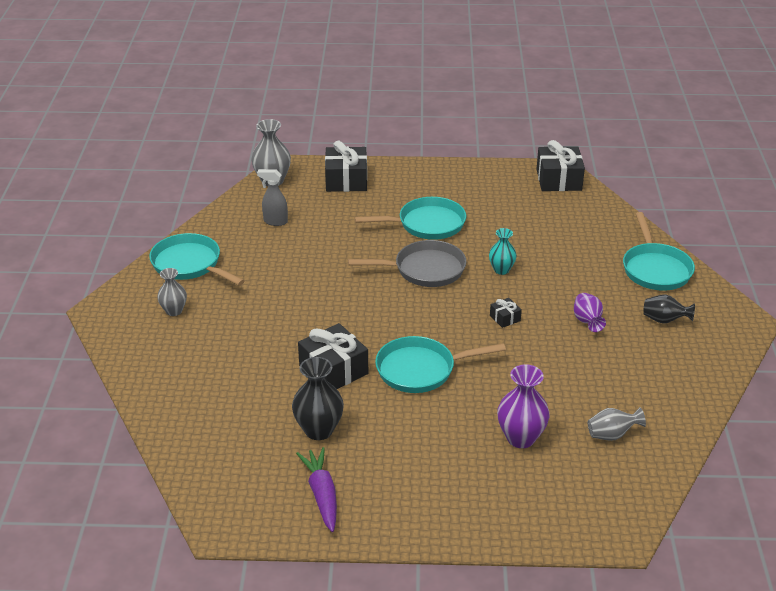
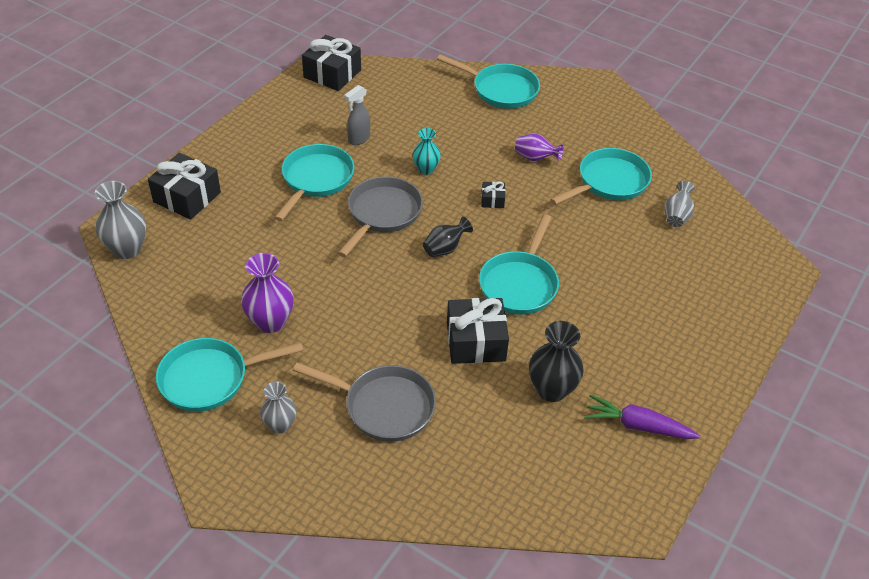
camera: 60 degrees left, 10 degrees up
(228, 350) = (384, 406): none -> grey pan
(275, 221) = (202, 279): grey spray bottle -> grey spray bottle (358, 139)
(520, 438) = (647, 267): purple vase -> purple vase (270, 322)
(608, 376) = (609, 182): none -> turquoise pan
(664, 320) = (566, 119): black vase -> black vase (445, 249)

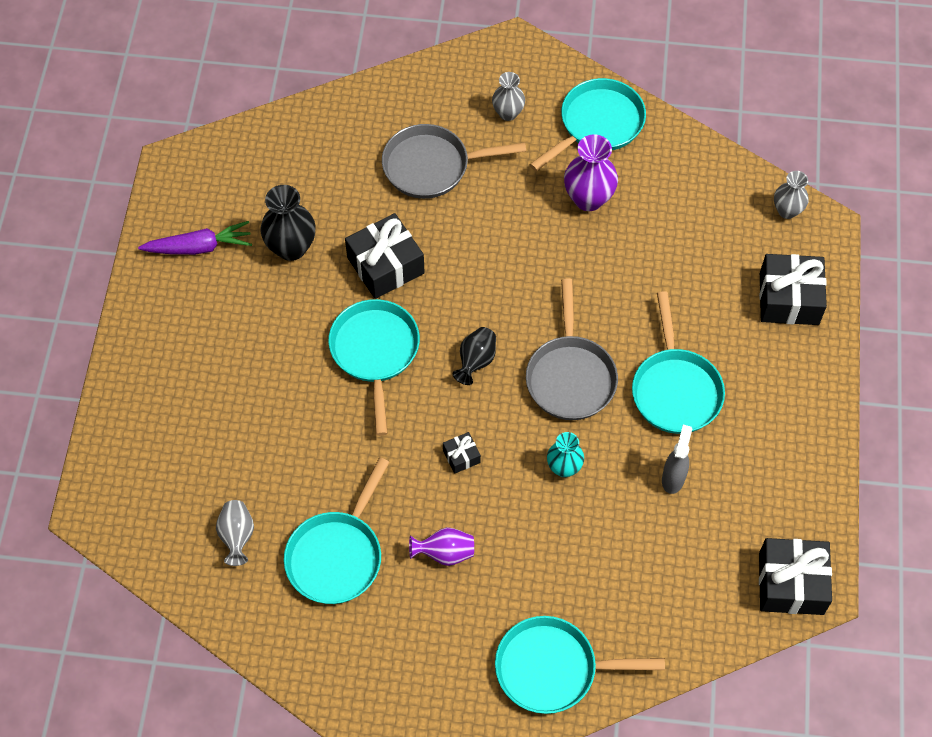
camera: 155 degrees right, 15 degrees up
(127, 249) = (787, 211): grey vase -> grey vase, size x0.64

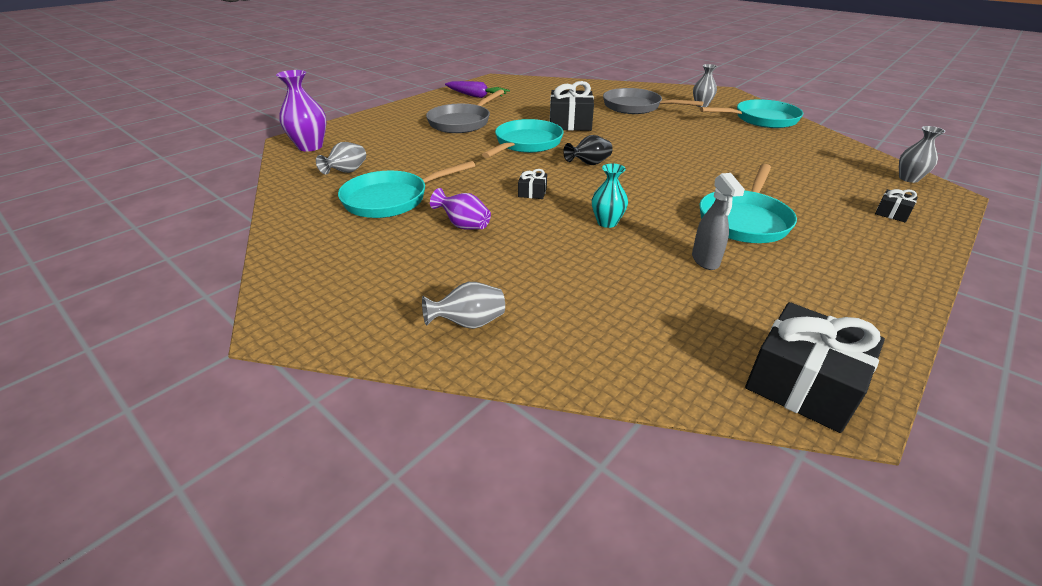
camera: 35 degrees right, 25 degrees down
(291, 248) = (523, 107): black vase -> none
(552, 668) = (469, 323): turquoise pan -> grey vase
(570, 376) = (654, 189): grey pan -> grey pan (462, 122)
(588, 199) = (733, 137): purple vase -> purple vase (310, 146)
(673, 478) = (705, 261): grey spray bottle -> grey spray bottle turned 120 degrees clockwise
(789, 298) = (892, 213): black gift -> black gift, size x0.47

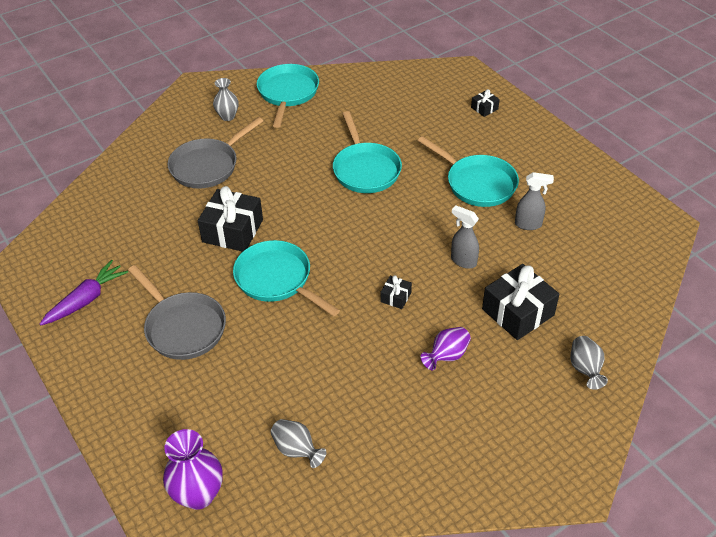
camera: 75 degrees left, 10 degrees up
(391, 199) = (379, 409): turquoise pan -> turquoise pan (365, 169)
(589, 164) = (347, 243): black vase -> none
(607, 222) = (463, 261): turquoise vase -> grey spray bottle
(803, 383) = (650, 230): black gift -> black gift (518, 312)
(908, 178) = (436, 73): grey vase -> none

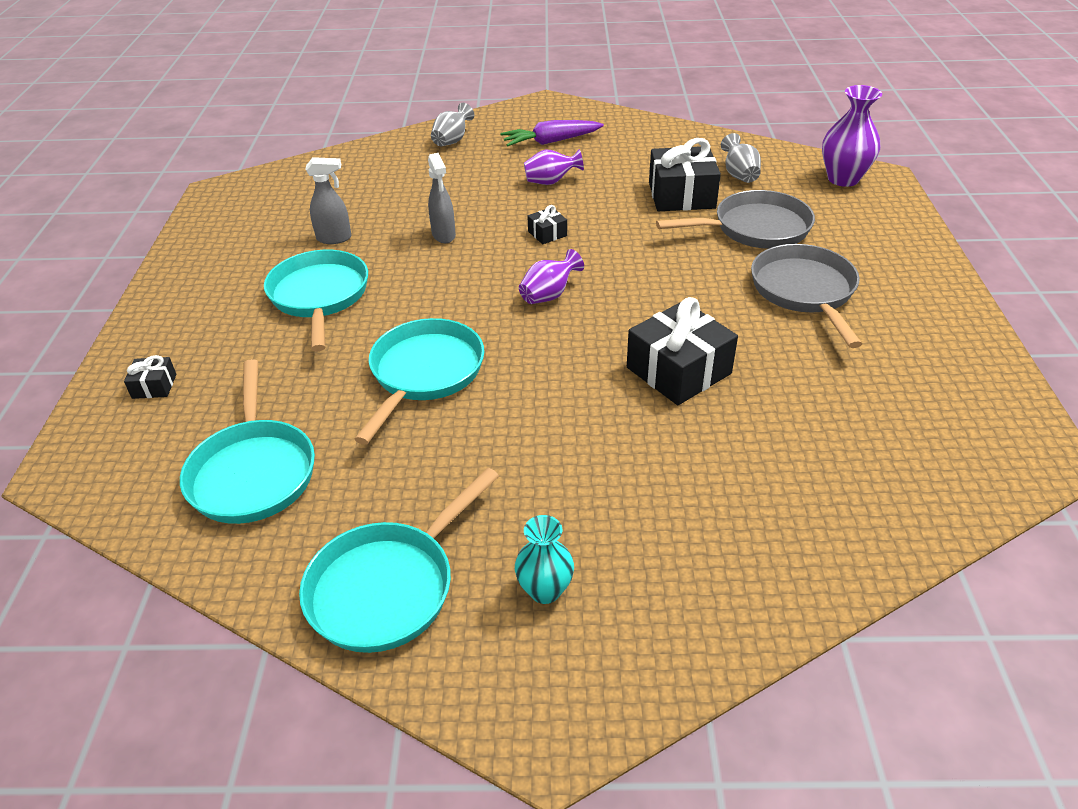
camera: 145 degrees left, 5 degrees down
(87, 299) = (927, 366): purple carrot -> purple carrot (550, 142)
(207, 166) = (652, 493): grey pan -> grey pan (755, 228)
(227, 116) = (545, 590): grey vase -> turquoise vase
(277, 279) = (661, 295): turquoise pan -> turquoise pan (253, 472)
(346, 246) = (549, 295): none -> purple vase
(518, 312) = (450, 185): black gift -> black gift (681, 195)
(528, 224) = (334, 238): grey spray bottle -> grey spray bottle turned 135 degrees clockwise

